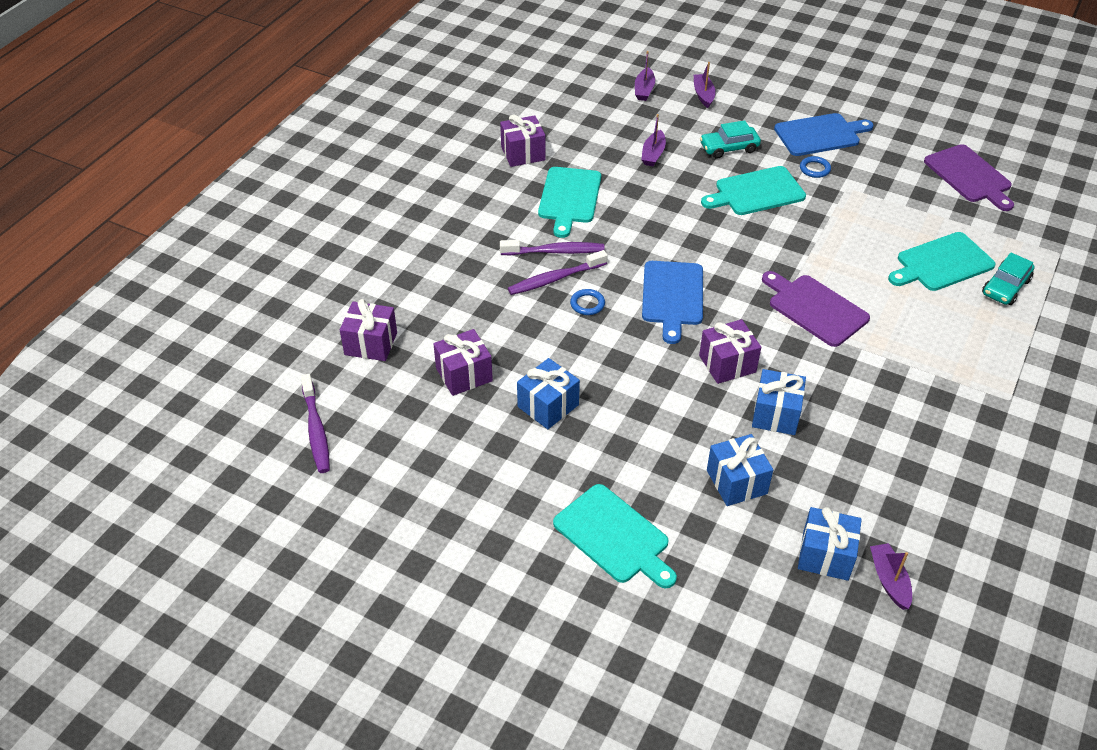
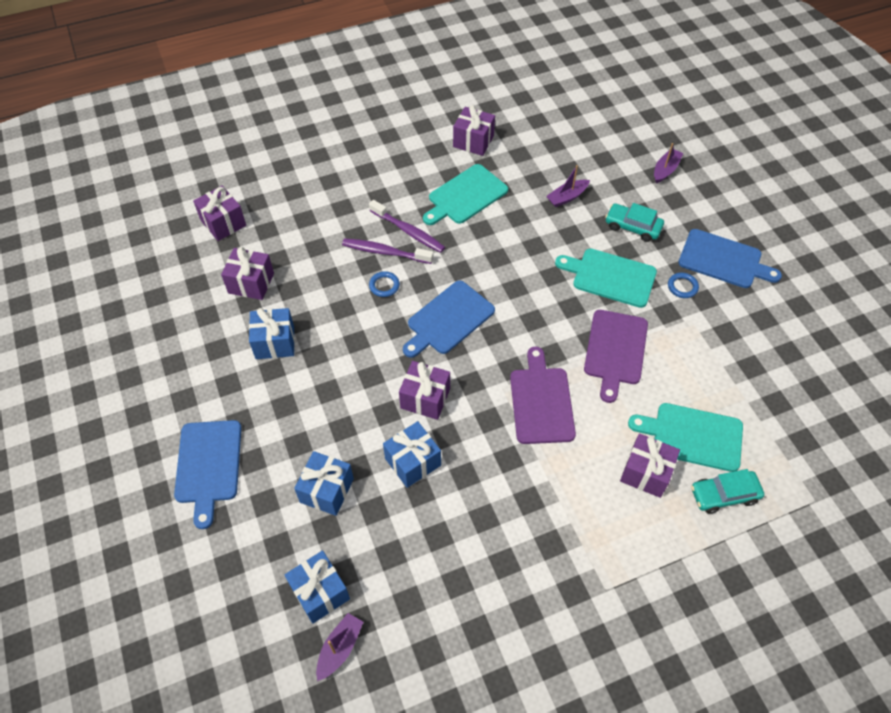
camera: 40 degrees right, 10 degrees up
(316, 430) = (131, 261): purple toothbrush -> none
(614, 536) = (208, 465): turquoise cutting board -> blue cutting board
(644, 90) = (622, 140): purple boat -> none
(942, 307) = (646, 473): none -> purple gift
(969, 176) = (815, 377): purple cutting board -> purple cutting board (615, 350)

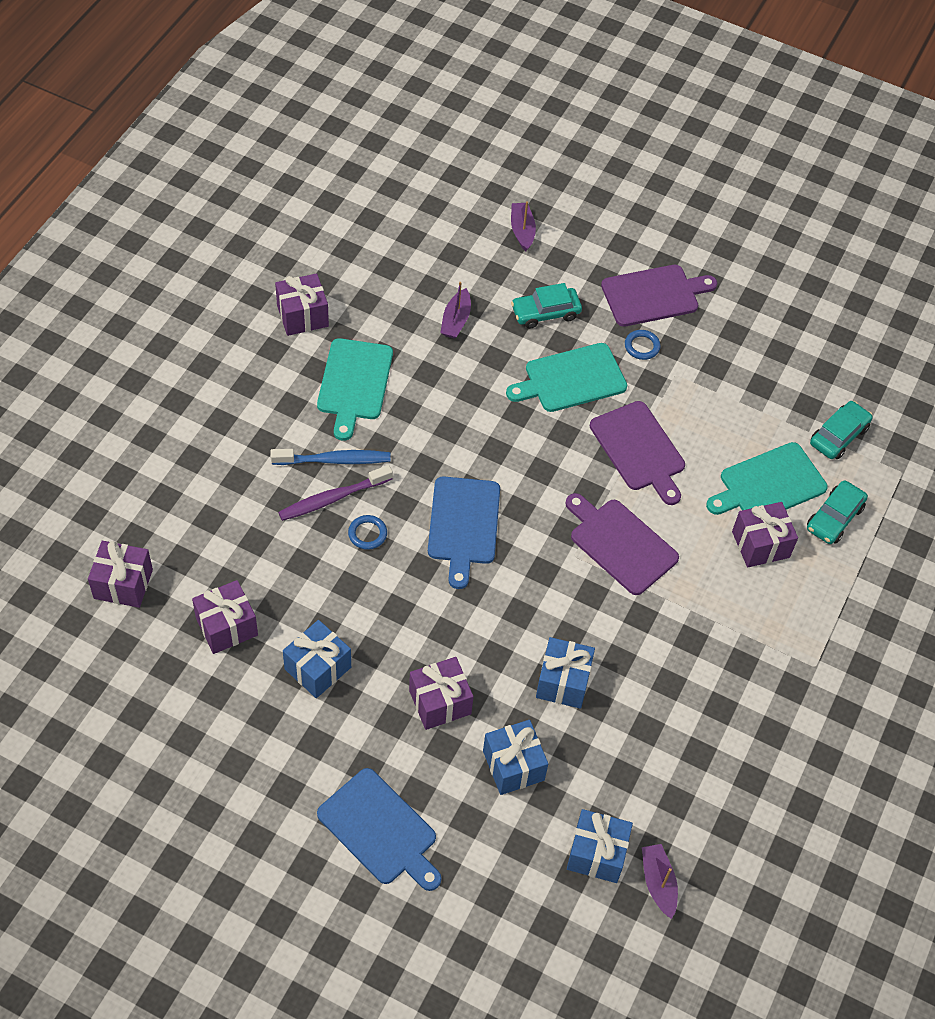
camera: 45 degrees left, 0 degrees up
(408, 231) = (334, 460): purple toothbrush -> blue toothbrush
(425, 398) = (517, 616): purple gift -> purple gift (440, 702)
(723, 260) = (653, 295): blue cutting board -> purple cutting board
(783, 439) = (838, 436): none -> turquoise car

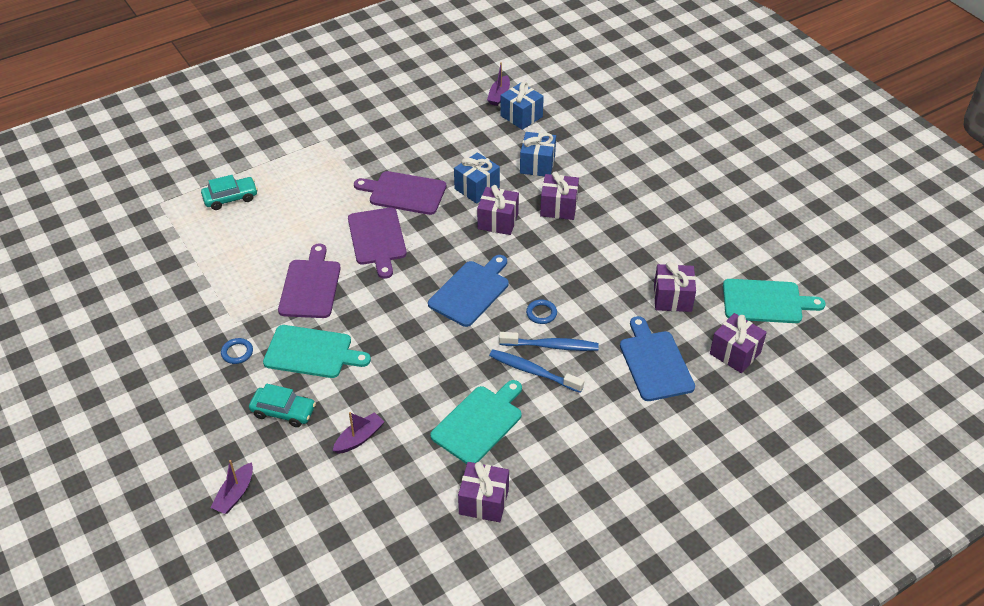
camera: 145 degrees left, 10 degrees down
(318, 668) = (624, 252): blue gift -> none
(332, 498) = (551, 346): purple toothbrush -> blue toothbrush
(380, 830) = (633, 167): blue cutting board -> blue cutting board (655, 363)
(653, 295) = (187, 387): purple cutting board -> purple cutting board (404, 193)
(760, 544) = (291, 204): purple gift -> purple gift (498, 221)
(769, 484) = (248, 231): turquoise cutting board -> turquoise cutting board (766, 302)
(838, 436) = (171, 238): turquoise car -> none

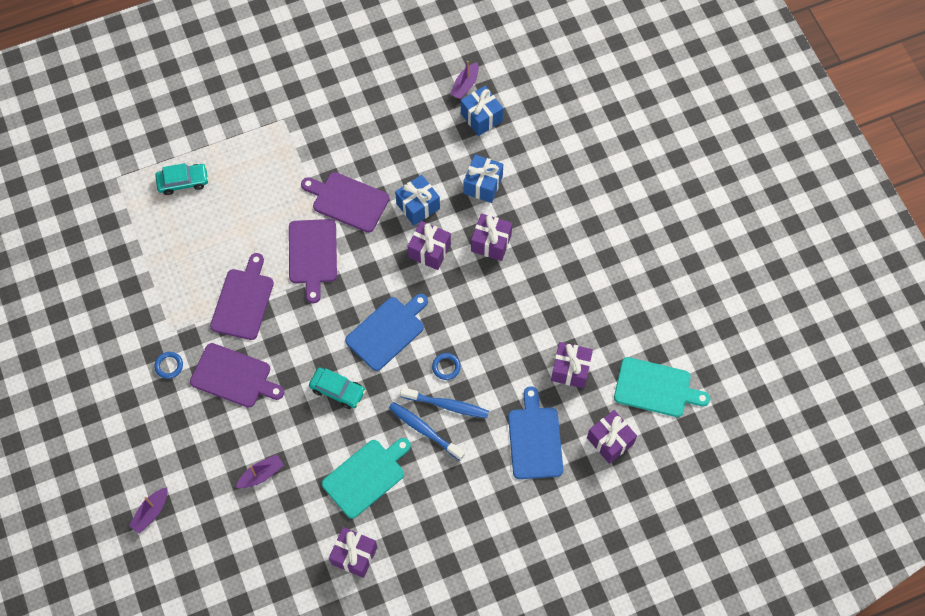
camera: 10 degrees right, 20 degrees up
(283, 411) = (201, 436): turquoise car -> turquoise car (337, 390)
(311, 352) = (234, 376): turquoise cutting board -> purple cutting board

